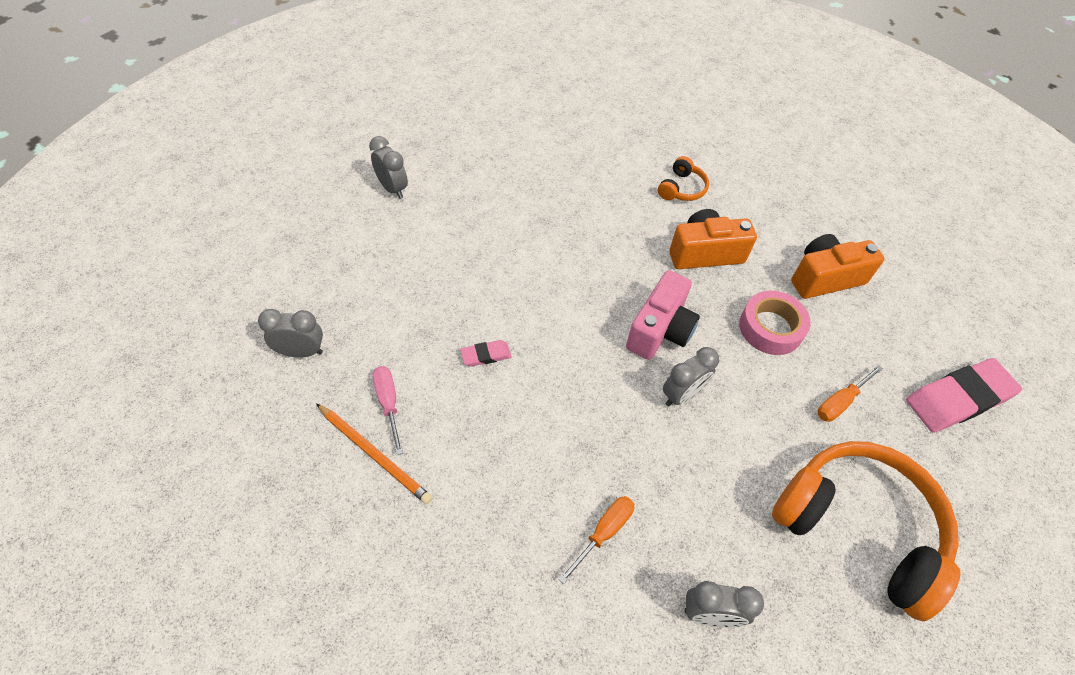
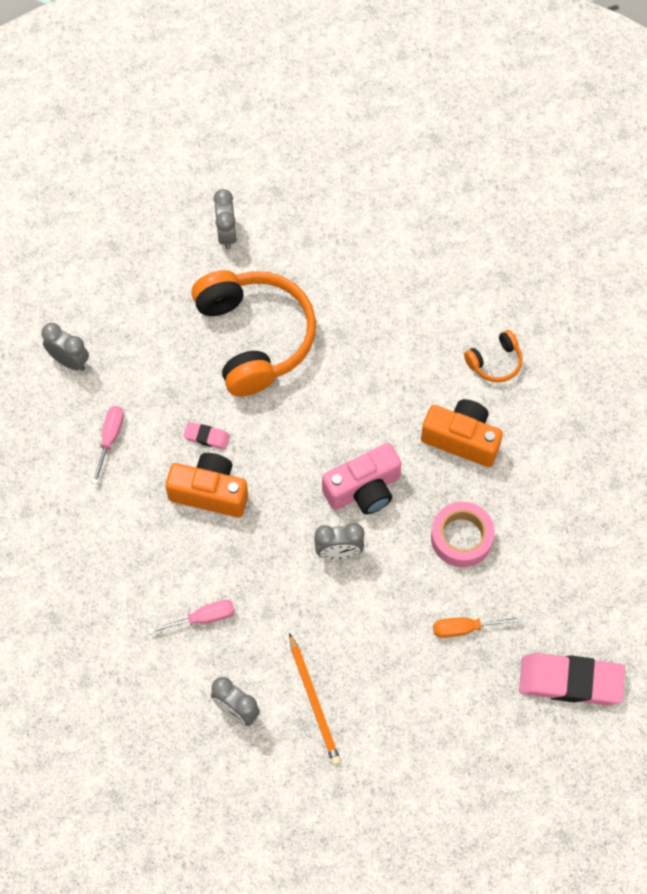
camera: 35 degrees right, 10 degrees up
(374, 454) = (78, 473): orange pencil -> orange pencil (314, 701)
(603, 532) = (203, 618): orange screwdriver -> pink screwdriver
(825, 278) = (553, 519): orange camera -> orange camera (210, 493)
(859, 527) = (392, 721): orange headphones -> orange headphones (255, 337)

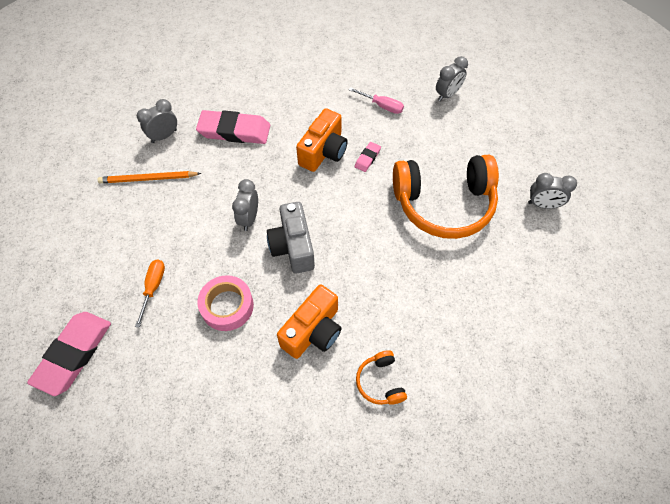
camera: 105 degrees right, 5 degrees down
(203, 618) = (234, 131): pink screwdriver -> pink eraser
(363, 489) = (293, 247): pink camera -> grey camera

